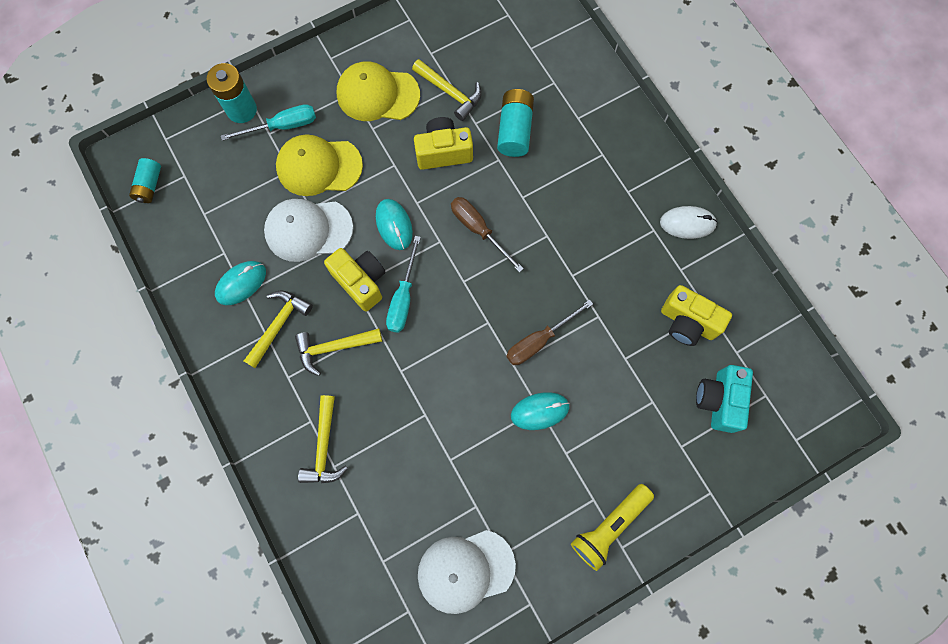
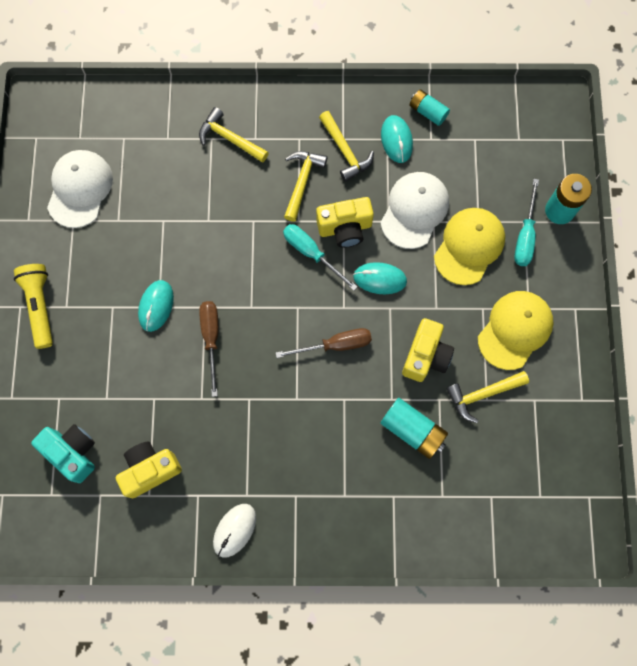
camera: 120 degrees right, 0 degrees up
(149, 185) = (524, 110): turquoise battery -> turquoise battery (428, 112)

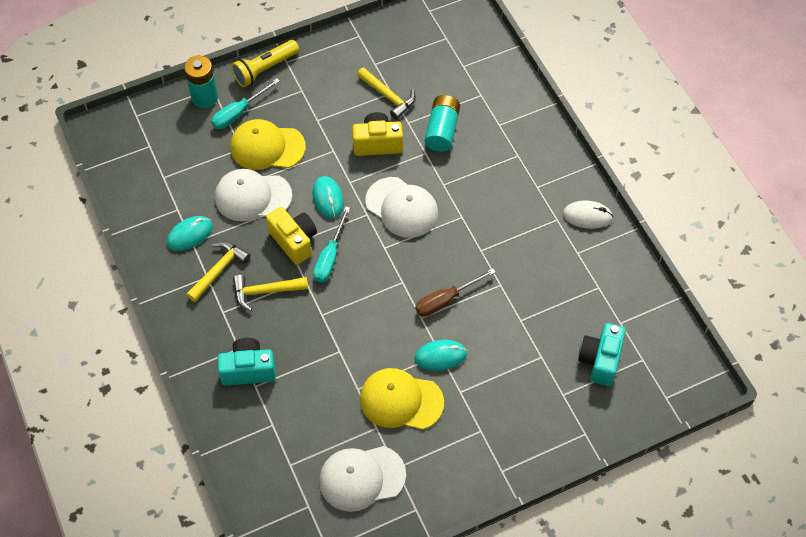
camera: 115 degrees left, 15 degrees down
(40, 306) = (492, 453): yellow flashlight -> yellow flashlight (265, 69)
(150, 470) = (579, 295): yellow camera -> none
(230, 139) = (248, 369): yellow hammer -> turquoise camera
(335, 345) = (402, 207): brown screwdriver -> white cap
(428, 112) = (150, 221): turquoise battery -> none
(515, 330) = (324, 93): yellow cap -> yellow cap (401, 400)
(525, 235) = (239, 113): turquoise screwdriver -> turquoise screwdriver turned 150 degrees clockwise

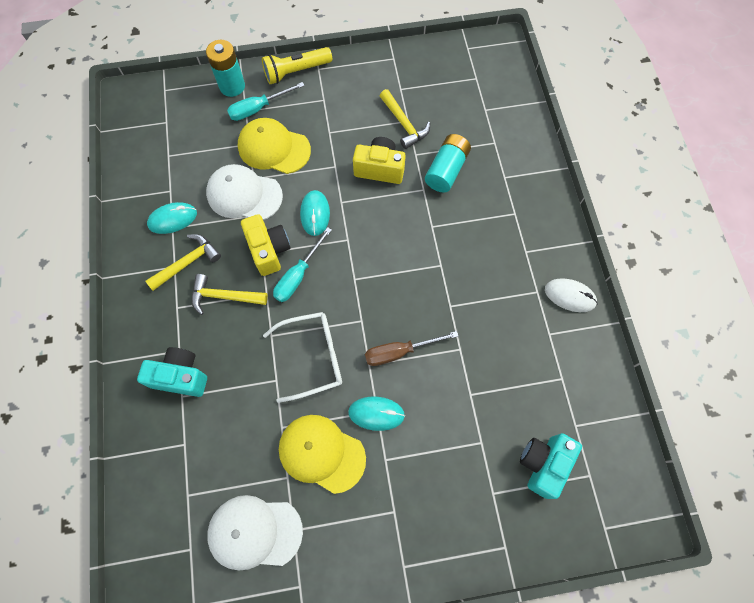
camera: 15 degrees right, 10 degrees up
(367, 323) = (313, 357): none -> white glasses
(402, 207) = (384, 241): white cap -> none

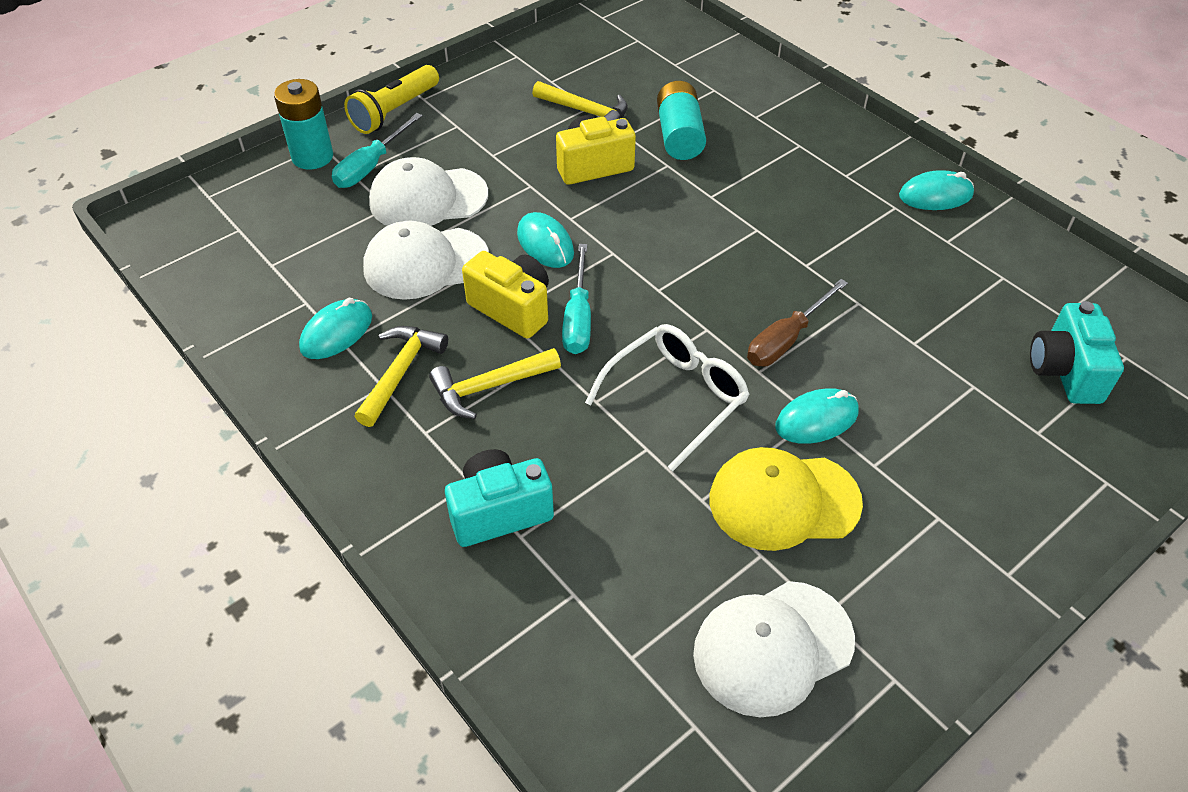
camera: 30 degrees left, 20 degrees down
(273, 148) = (428, 198): yellow cap -> white cap
(569, 296) = (935, 195): white mouse -> turquoise mouse

